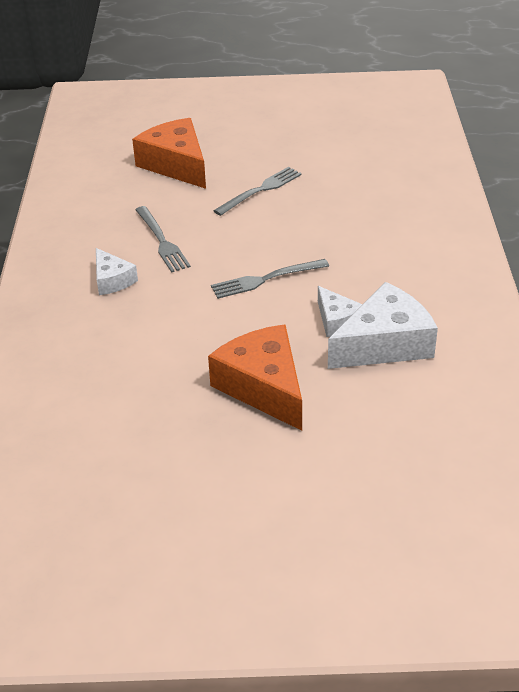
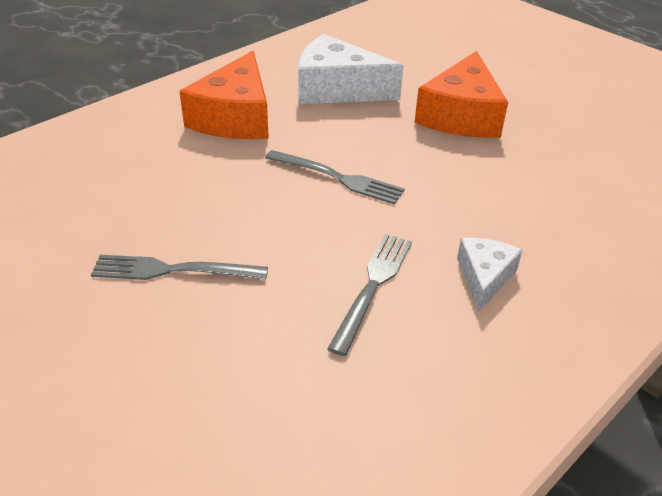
camera: 135 degrees left, 0 degrees up
(176, 165) = (182, 402): orange cheese -> orange cheese (235, 117)
(337, 320) = (340, 118): white cheese -> none

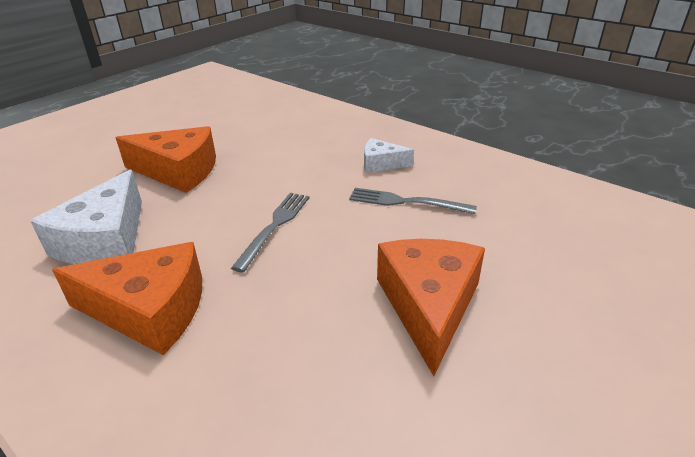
camera: 95 degrees left, 5 degrees down
(172, 270) = (428, 306): grey fork -> orange cheese

